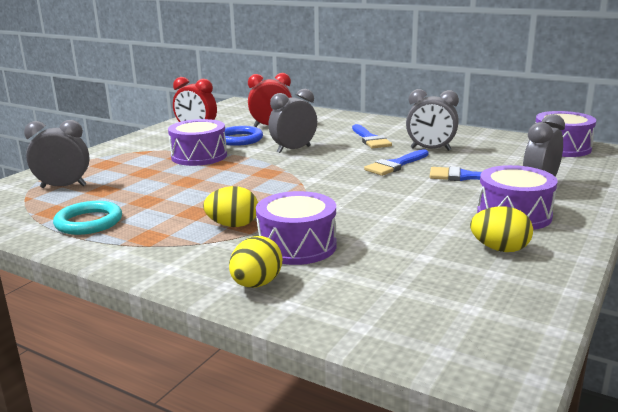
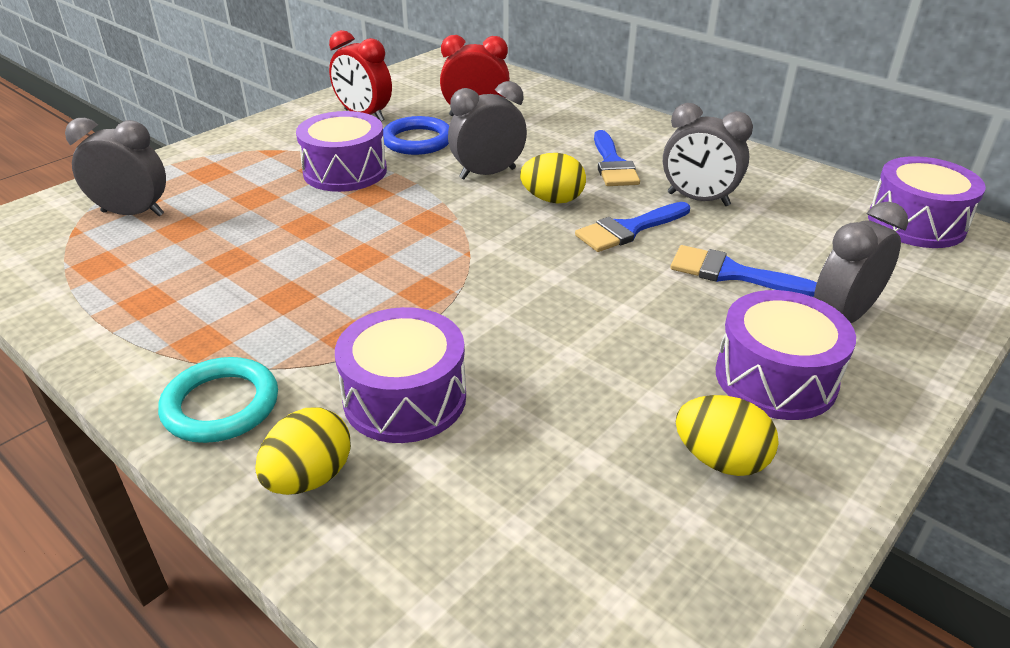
camera: 10 degrees right, 15 degrees up
(89, 222) = (134, 296): turquoise ring -> turquoise ring (221, 405)
(233, 225) = (330, 335): yellow egg -> yellow egg (552, 200)

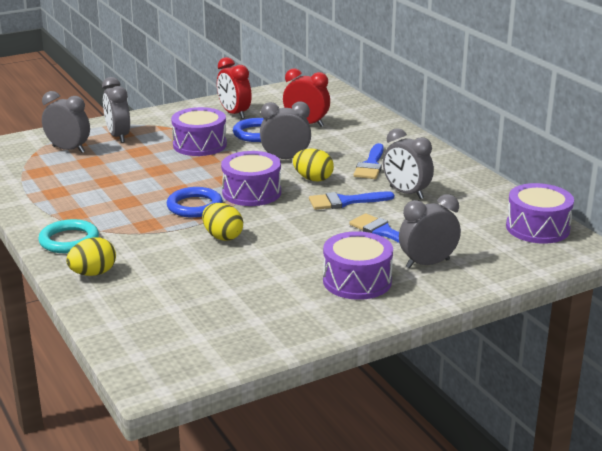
camera: 20 degrees right, 10 degrees down
(207, 177) = (118, 136): none -> grey clock
(405, 398) = (157, 254): purple drum -> purple drum (251, 192)
(407, 282) = (194, 206): none -> blue ring
(720, 460) = (292, 305): yellow egg -> yellow egg (222, 237)

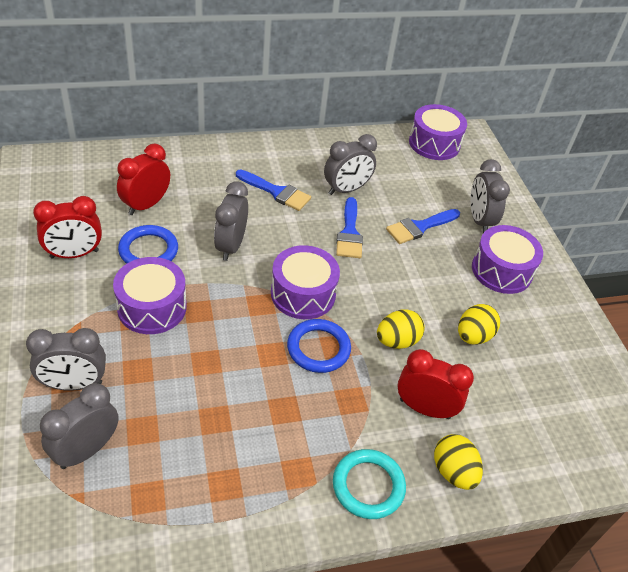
camera: 80 degrees left, 20 degrees up
(153, 256) = (424, 408): none -> red clock
(313, 179) = (290, 240): yellow egg -> yellow egg (473, 336)

